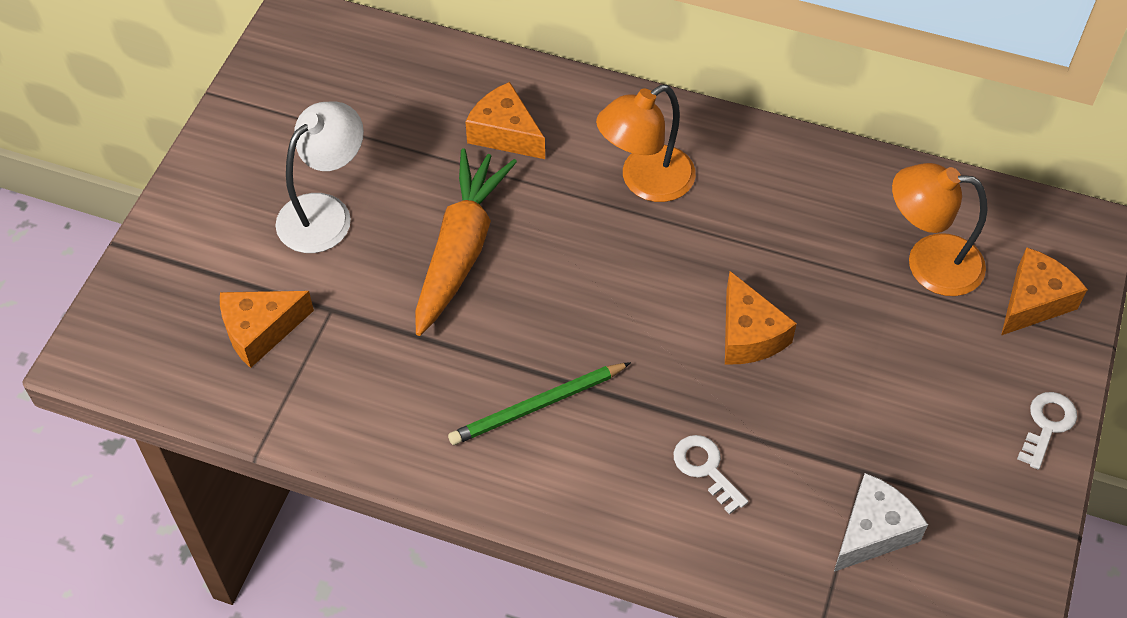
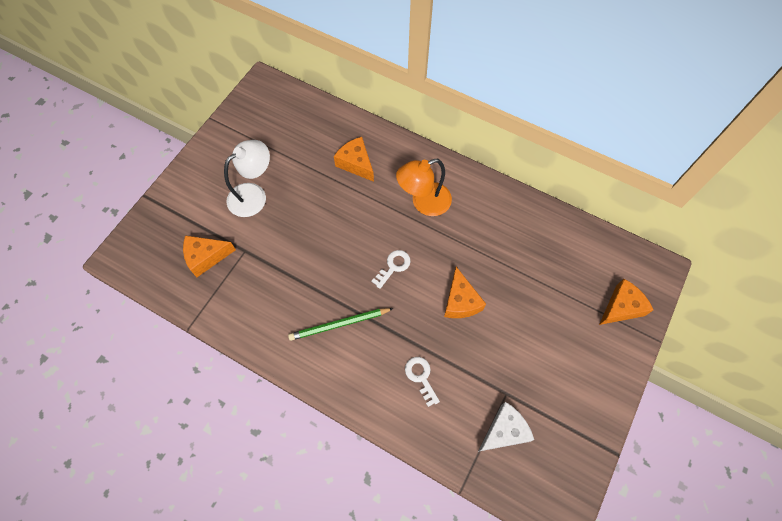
camera: 10 degrees right, 10 degrees up
(460, 250) = (318, 227): orange carrot -> none
(928, 263) = (567, 274): orange lamp -> none
(1047, 425) = (614, 383): white key -> white key (393, 267)

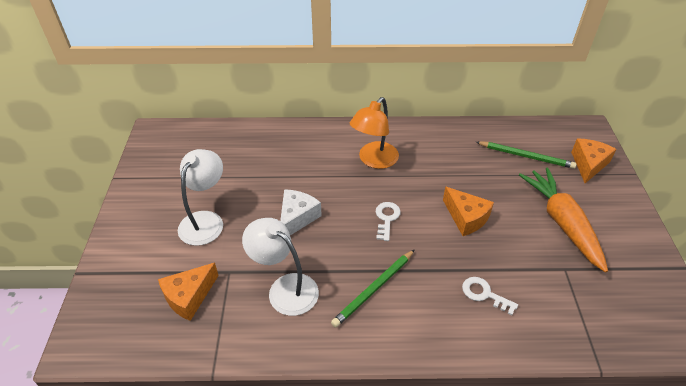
camera: 30 degrees left, 20 degrees down
(275, 287) = (285, 288): none -> white lamp
(356, 163) = (290, 157): orange cheese -> none
(504, 431) = (590, 299): white cheese -> white cheese (297, 218)
(541, 351) = (562, 223): none -> orange carrot
(567, 268) = (526, 156): none -> green pencil

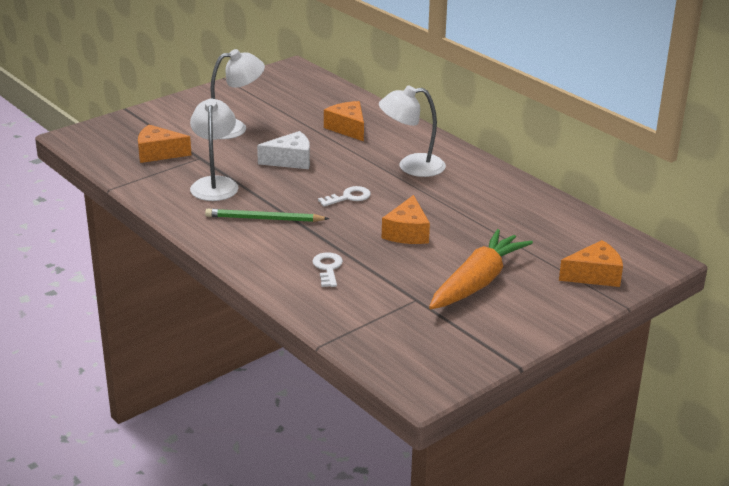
camera: 50 degrees right, 15 degrees down
(283, 159) = (348, 128): none -> orange cheese
(374, 160) = (411, 166): orange lamp -> white lamp
(526, 156) = (547, 237): green pencil -> none

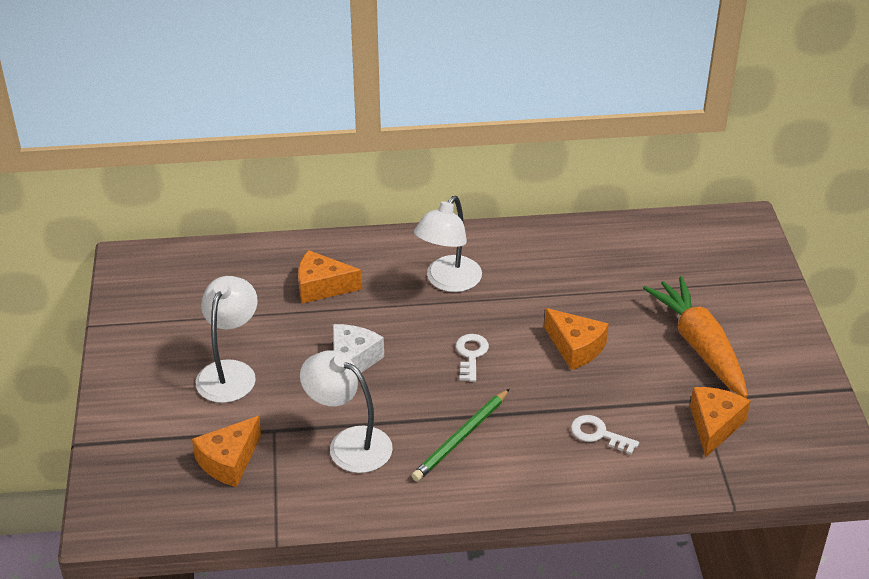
camera: 55 degrees left, 10 degrees up
(594, 275) = (740, 270): orange cheese -> orange cheese (714, 426)

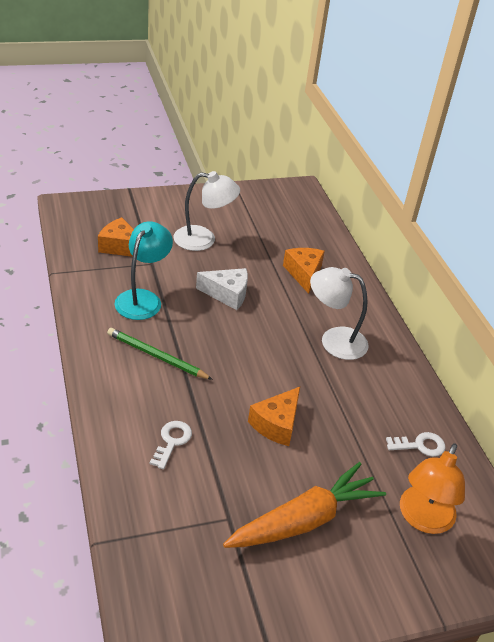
camera: 75 degrees right, 0 degrees up
(349, 444) = (143, 298): white lamp -> turquoise lamp
(471, 355) = (250, 358): white key -> white key (420, 445)
(695, 267) = (423, 519): none -> orange lamp
(714, 426) = (195, 530): orange cheese -> none

